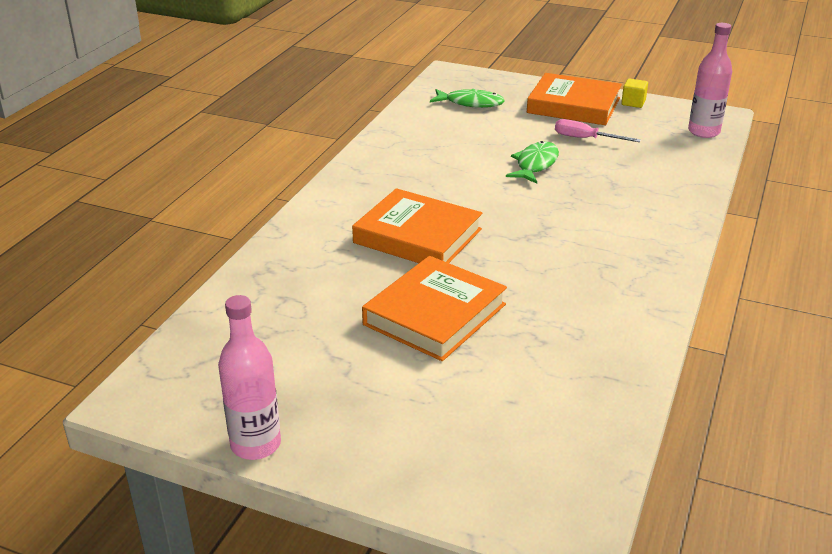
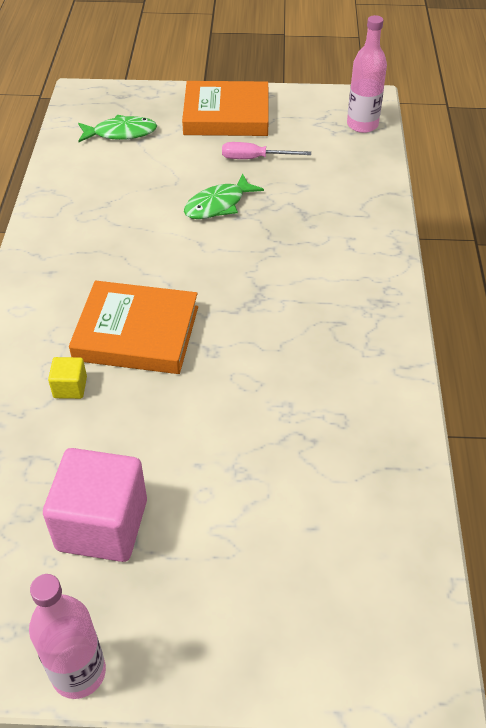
camera: 20 degrees left, 15 degrees up
(324, 354) = (102, 525): none -> pink cube
(435, 314) = (195, 436): orange book -> none
(535, 164) = (218, 205): green fish -> green fish turned 135 degrees counterclockwise
(633, 103) = (282, 99): yellow cube -> yellow cube (70, 387)

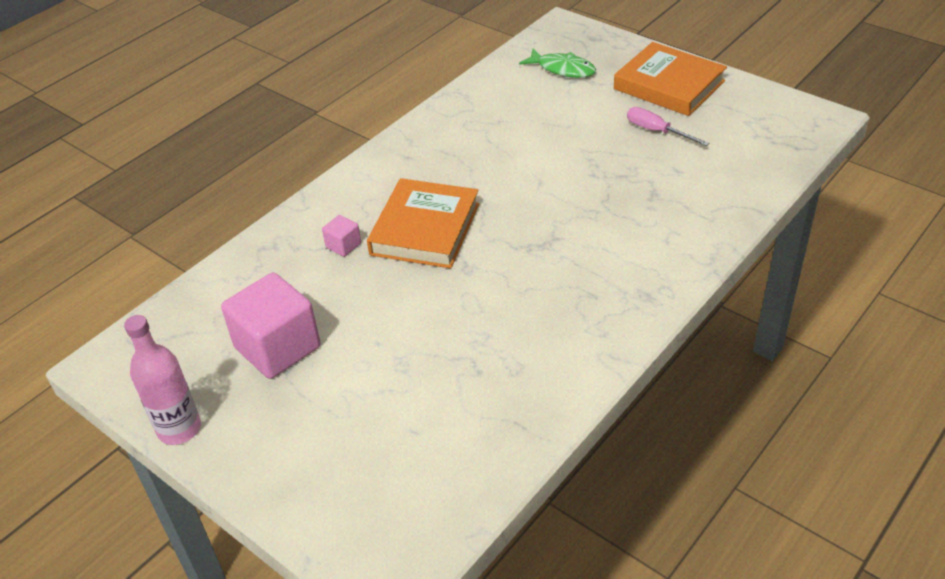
camera: 40 degrees right, 5 degrees down
(70, 387) = (343, 245): yellow cube -> pink cube
(136, 333) = (425, 229): orange book -> orange book turned 60 degrees clockwise
(218, 205) = (586, 158): green fish -> none
(362, 125) = (792, 138): pink bottle -> none

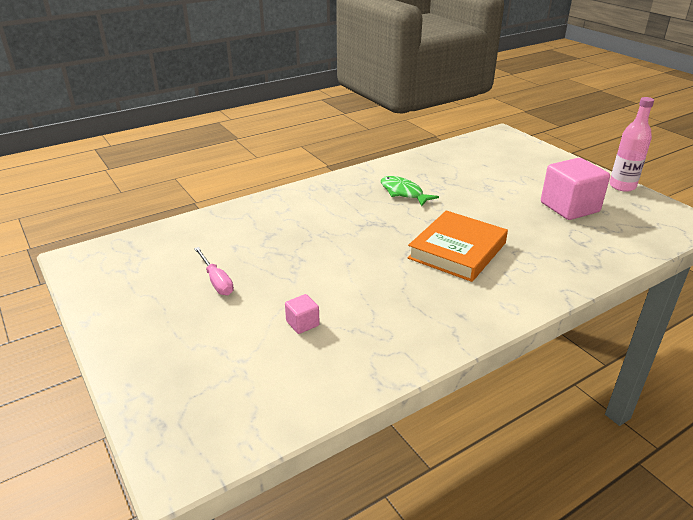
camera: 165 degrees left, 10 degrees down
(343, 245) = (526, 253): pink cube -> pink cube (302, 323)
(562, 69) = (240, 381): green fish -> green fish (403, 193)
(669, 85) = (153, 325): orange book -> none

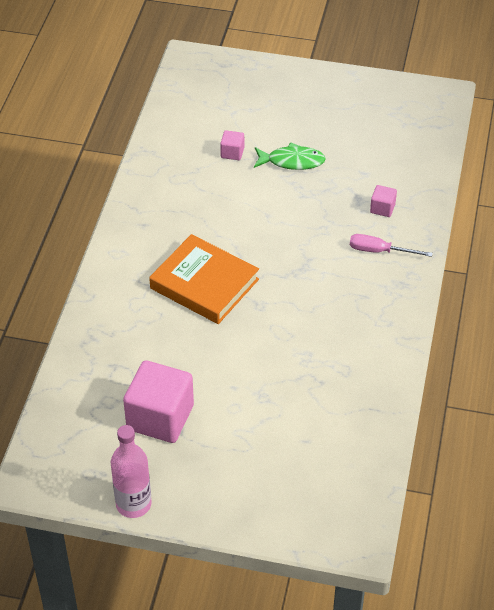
camera: 135 degrees right, 15 degrees up
(216, 281) = (329, 142): pink screwdriver -> pink screwdriver (380, 251)
(265, 222) = (382, 208): none -> pink cube
(403, 193) = (327, 327): green fish -> green fish (292, 161)
(457, 250) = (204, 284): orange book -> orange book turned 45 degrees counterclockwise

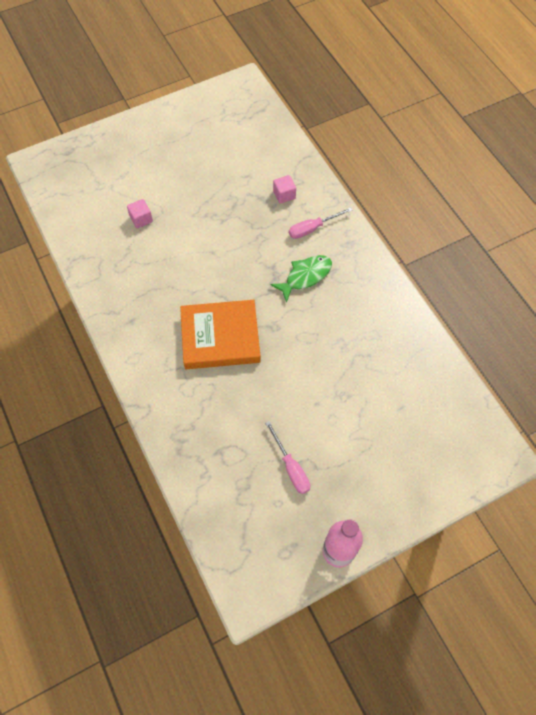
camera: 40 degrees left, 15 degrees up
(160, 417) = (291, 467): pink cube -> pink screwdriver
(292, 161) = (190, 198): green fish -> green fish (305, 276)

